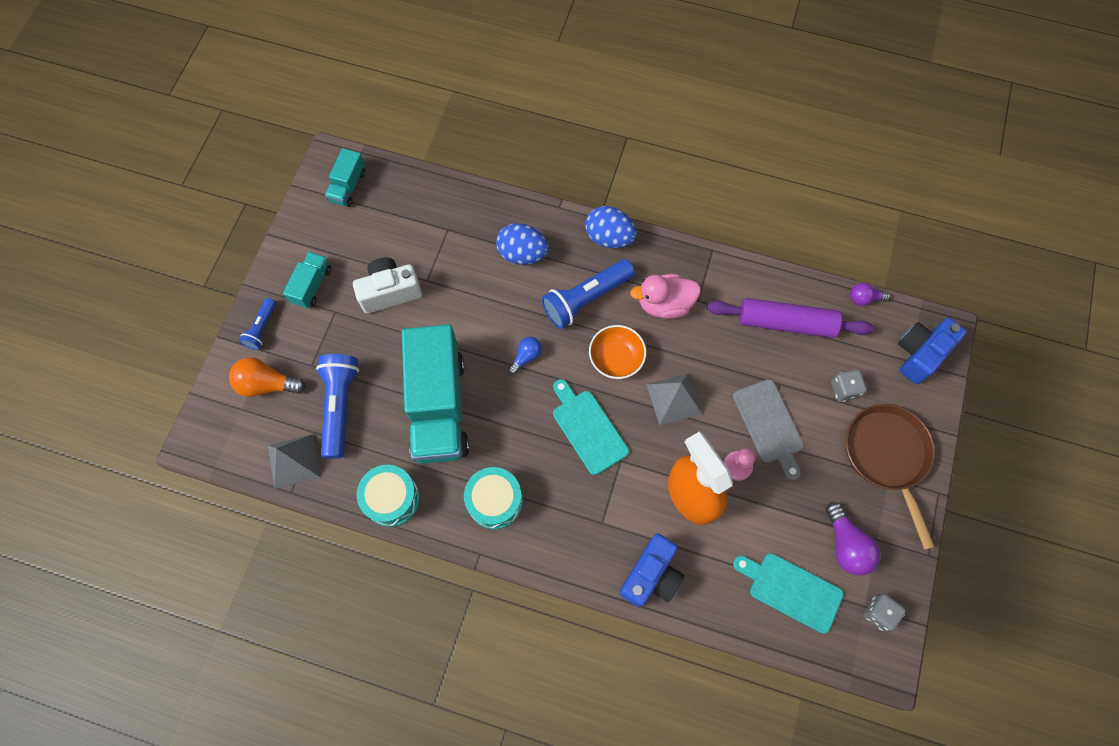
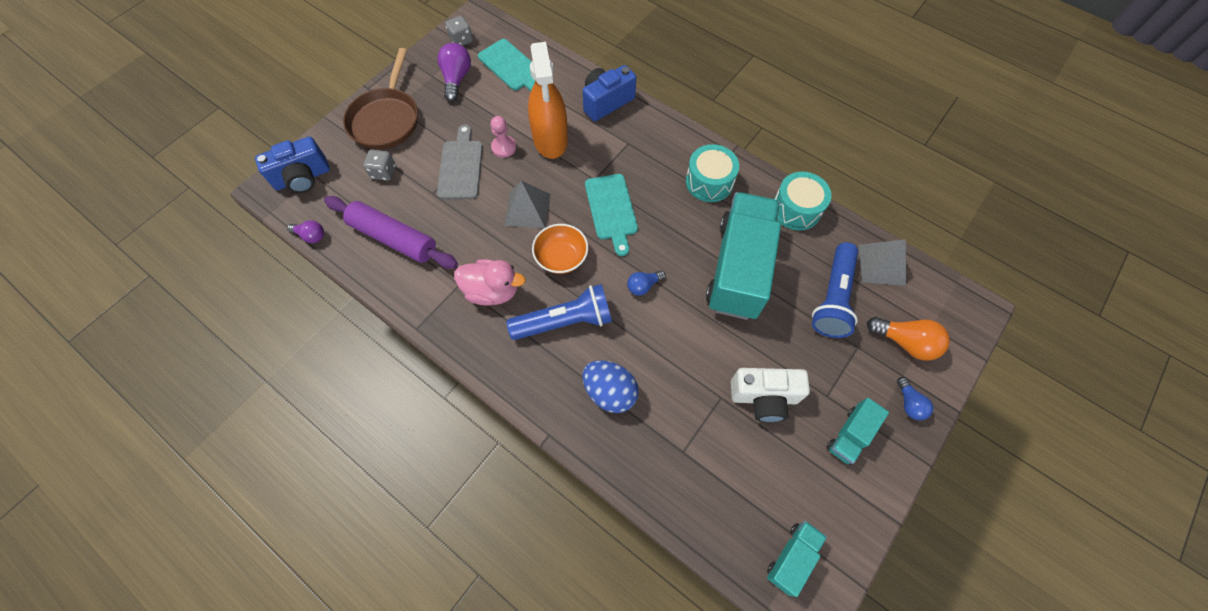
camera: 160 degrees left, 5 degrees down
(262, 328) = (909, 403): blue flashlight -> blue light bulb
(609, 237) = (512, 378): blue egg -> none

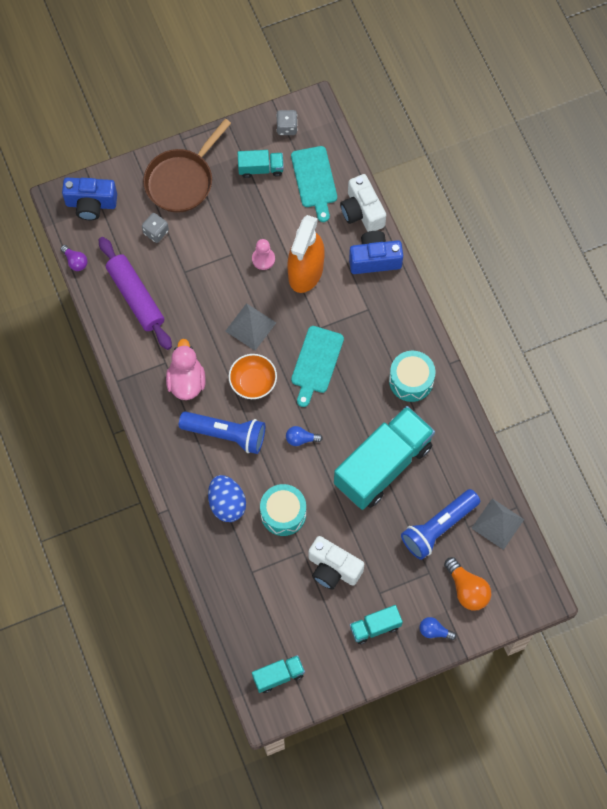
camera: 30 degrees right, 5 degrees up
(456, 79) = (260, 168): purple light bulb -> turquoise truck
(460, 166) = (219, 259): grey cutting board -> none
(492, 291) = (186, 381): pink duck -> pink duck turned 135 degrees counterclockwise
(570, 72) = (362, 212): none -> white camera
(796, 209) = (465, 442): turquoise drum -> turquoise drum (283, 513)
(909, 403) = (434, 631): blue light bulb -> blue light bulb turned 90 degrees clockwise

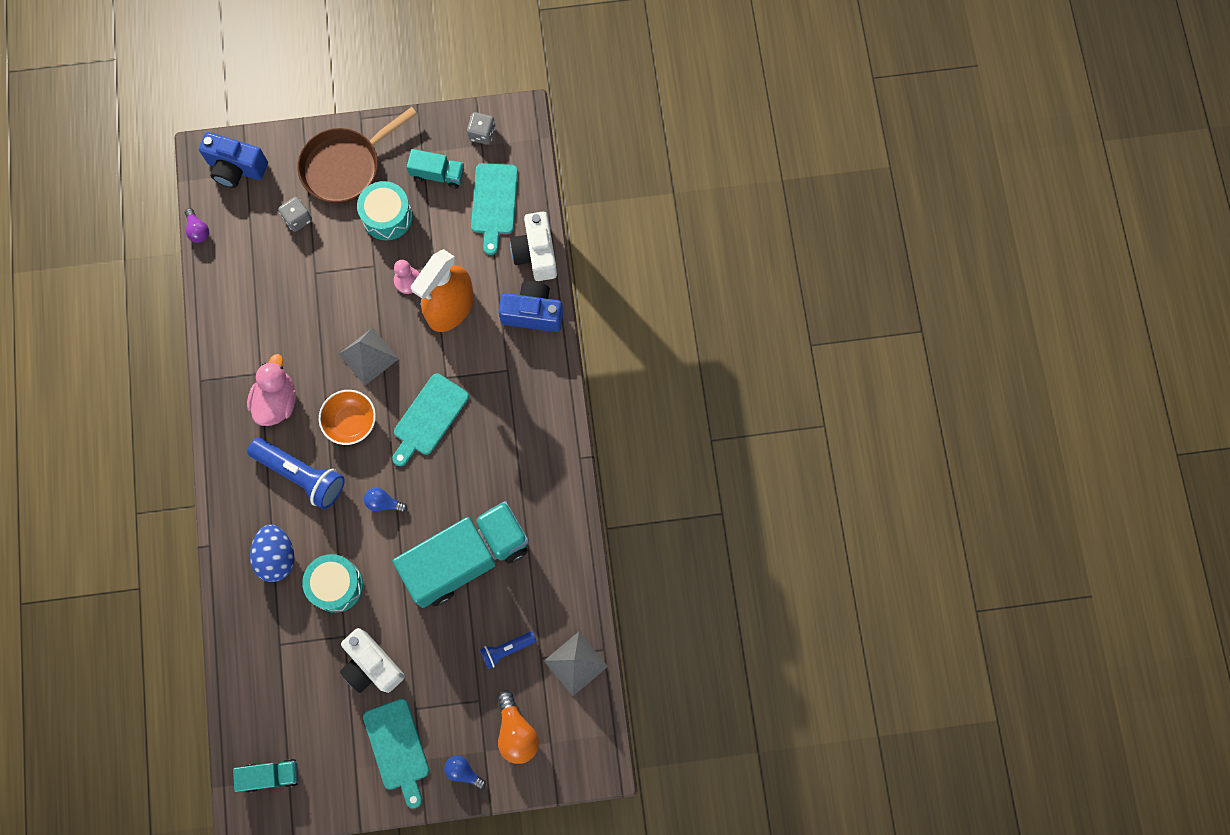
camera: 15 degrees right, 5 degrees up
(136, 297) = (251, 288): purple rolling pin -> none
(375, 627) = (397, 748): turquoise truck -> turquoise cutting board
(411, 380) = (530, 467): turquoise drum -> turquoise drum (387, 216)
(438, 527) = (506, 649): blue flashlight -> blue flashlight, size x0.54

